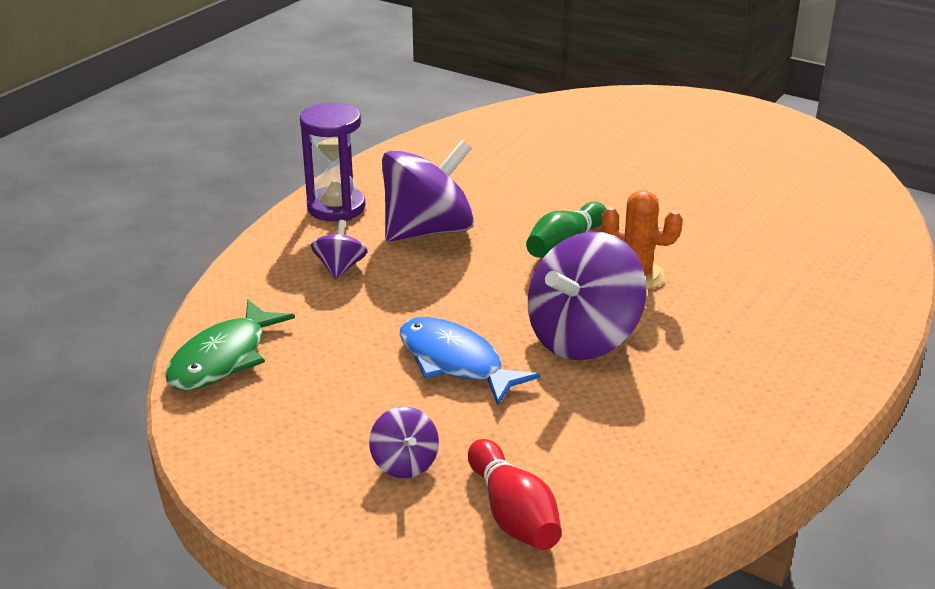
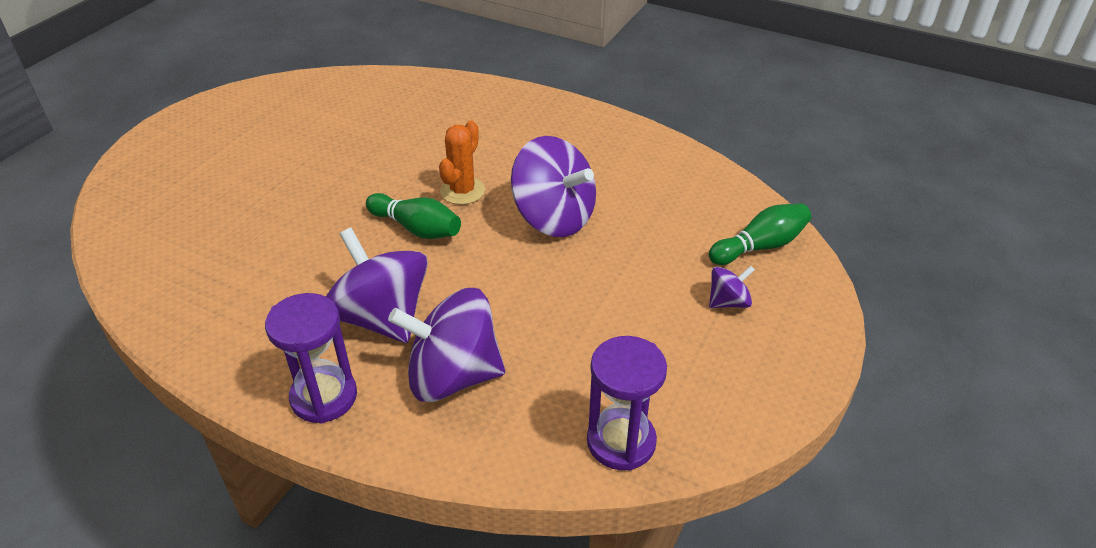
camera: 95 degrees left, 10 degrees up
(223, 359) = (621, 442): green fish -> purple hourglass
(340, 268) = (453, 376): purple spinning top -> purple spinning top, size x2.11
(455, 362) = (597, 284): blue fish -> none
(513, 514) = (760, 246): red bowling pin -> green bowling pin

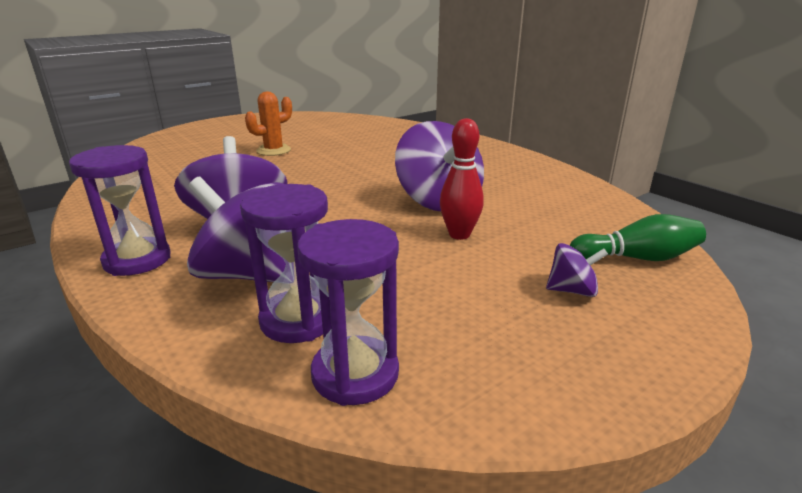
camera: 25 degrees right, 15 degrees down
(416, 228) = (323, 186): green bowling pin -> none
(462, 191) = (378, 175): orange cactus -> orange cactus (273, 150)
(538, 410) = (298, 320): none -> purple hourglass
(603, 262) = (459, 234): none -> red bowling pin

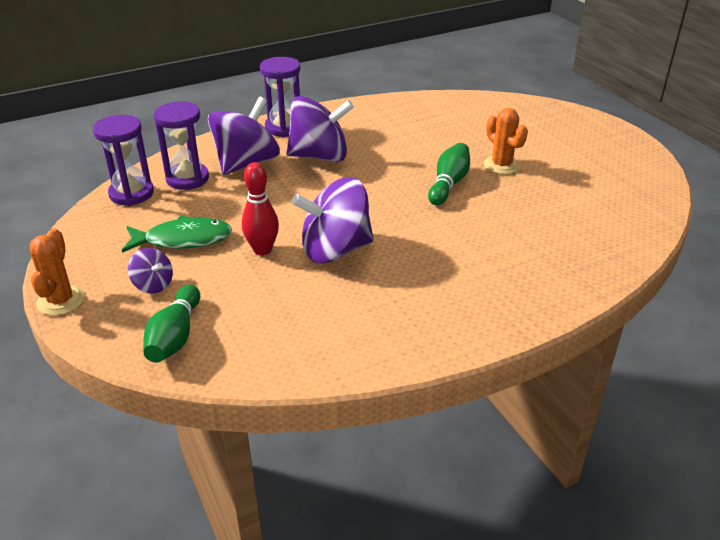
camera: 100 degrees right, 10 degrees up
(307, 166) = (448, 184): none -> green bowling pin
(467, 288) = (183, 239): none -> green fish
(572, 290) = (153, 284): purple spinning top -> purple spinning top turned 60 degrees counterclockwise
(674, 362) = (61, 301): none -> orange cactus

